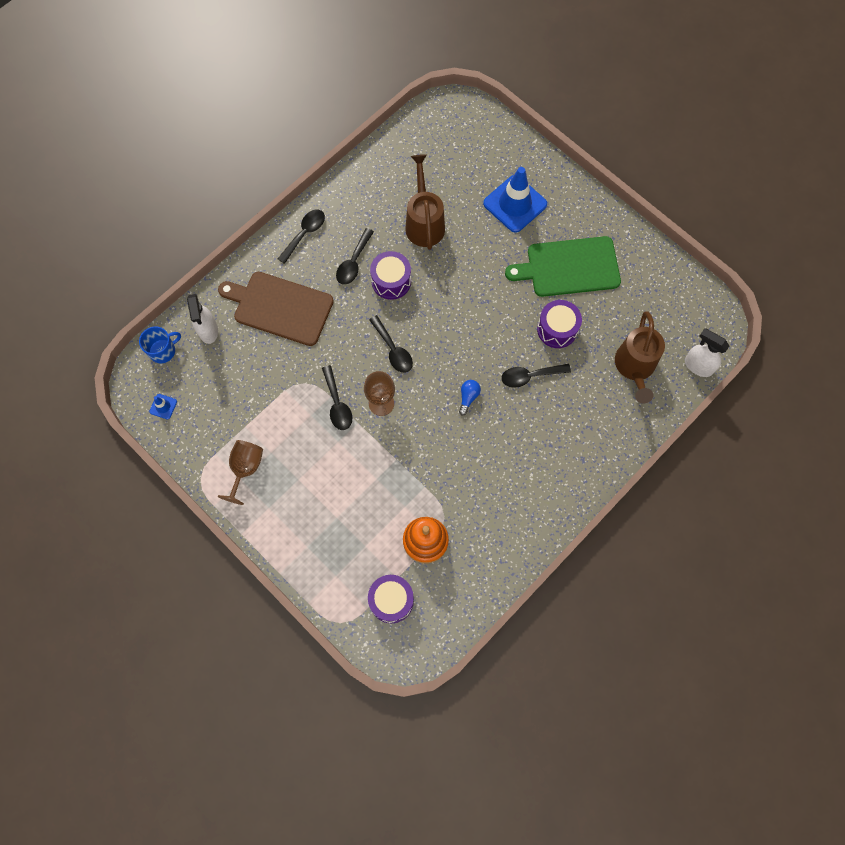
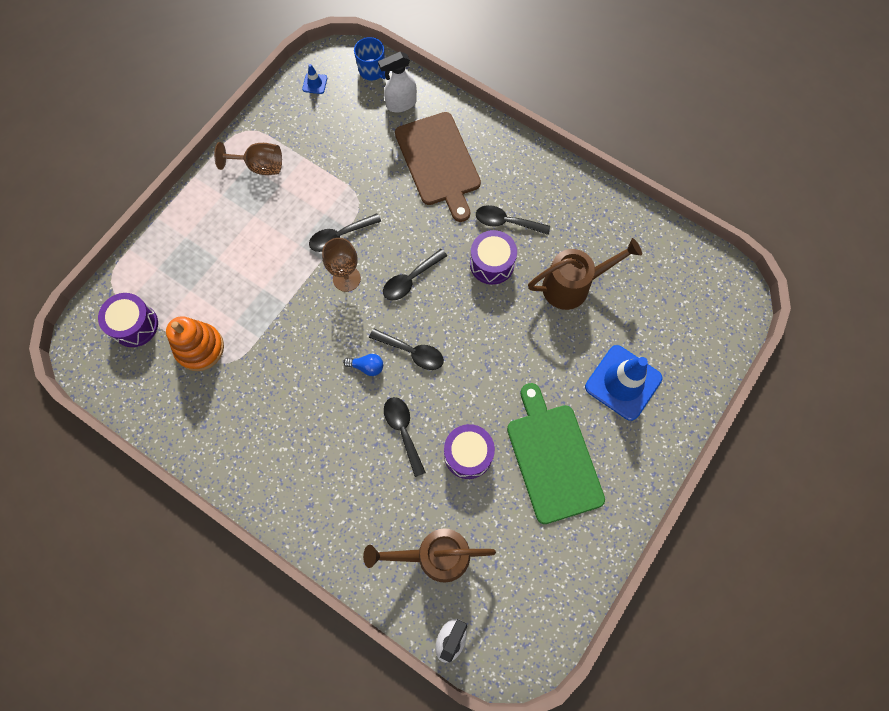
camera: 80 degrees right, 0 degrees up
(280, 307) = (439, 162): brown cutting board -> brown cutting board turned 150 degrees clockwise
(304, 234) = (529, 168): black spoon -> black spoon (412, 352)

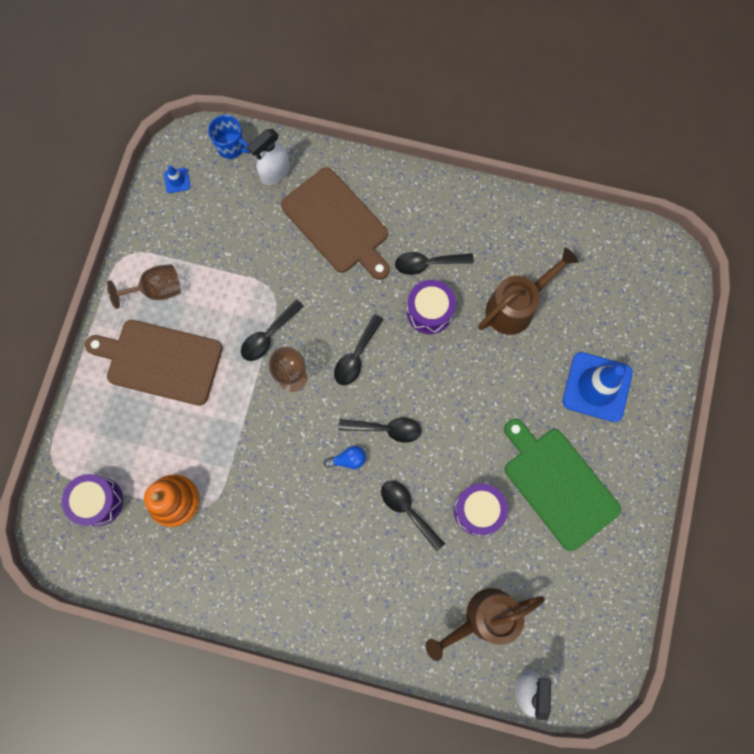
camera: 20 degrees left, 5 degrees up
(238, 226) = (160, 361): none -> brown cutting board

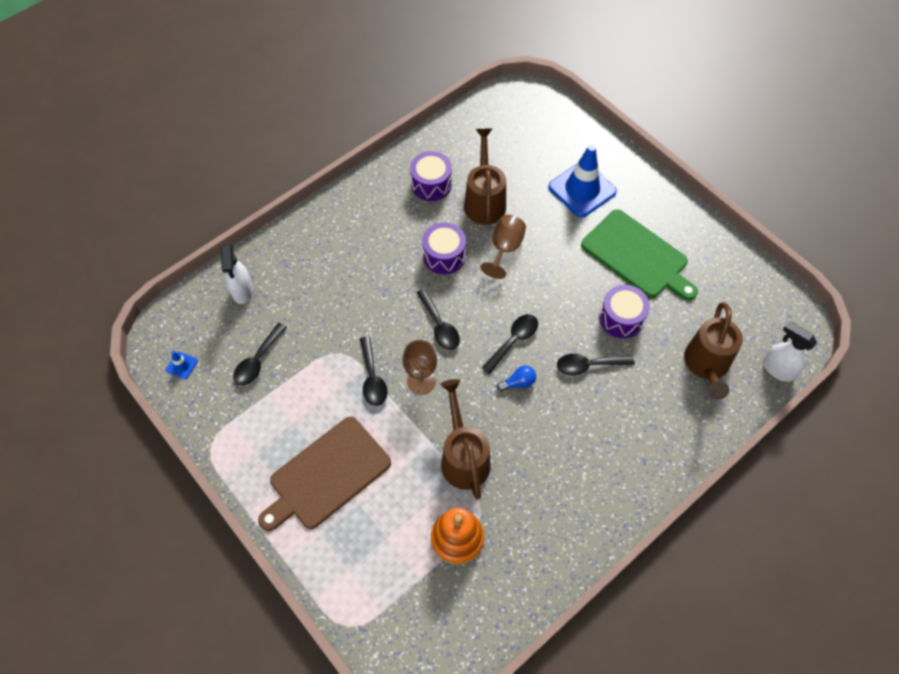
camera: 55 degrees left, 15 degrees down
(98, 501) = (411, 605): purple drum -> purple drum (431, 184)
(156, 290) = (262, 440): brown goblet -> brown goblet (504, 248)
(231, 147) = (191, 308): blue mug -> none
(248, 458) = (463, 456): none -> brown watering can
(337, 223) = (322, 273): brown cutting board -> none
(348, 459) = (518, 382): blue light bulb -> blue light bulb turned 45 degrees clockwise
(428, 263) = (406, 234): black spoon -> black spoon (258, 360)
(558, 485) = (637, 256): green cutting board -> green cutting board turned 135 degrees counterclockwise

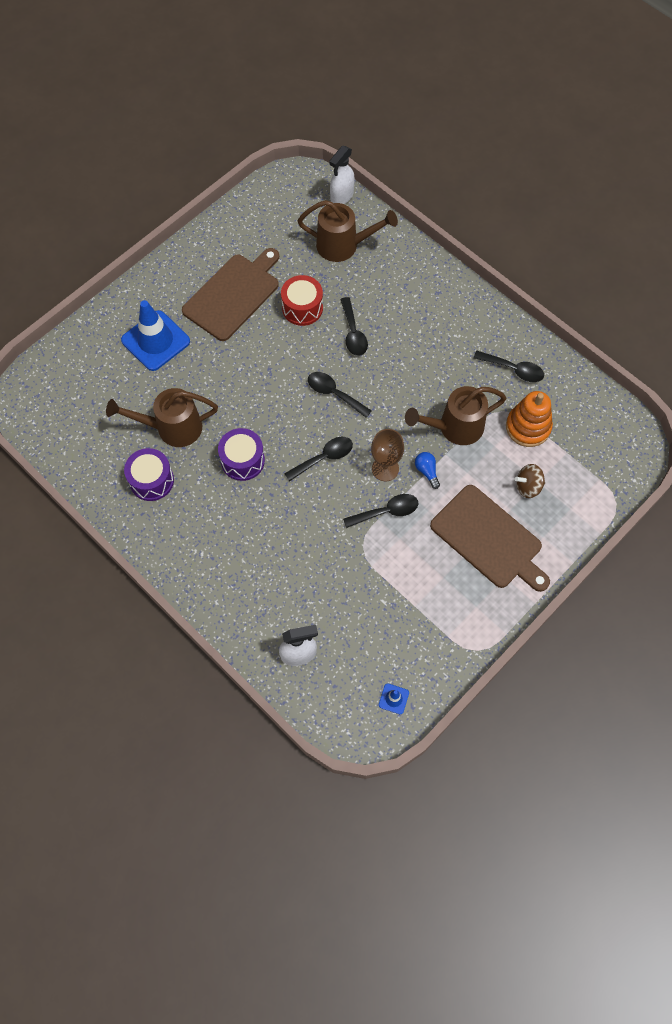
camera: 95 degrees left, 5 degrees up
(258, 360) = (379, 622): black spoon -> black spoon (513, 369)
(382, 526) = (528, 486): none -> brown spinning top
(504, 248) = (231, 406): brown goblet -> none
(518, 382) = (377, 388): blue light bulb -> blue light bulb (427, 471)
(621, 318) = (302, 308): purple drum -> red drum
(637, 256) = (233, 295): green cutting board -> brown cutting board

